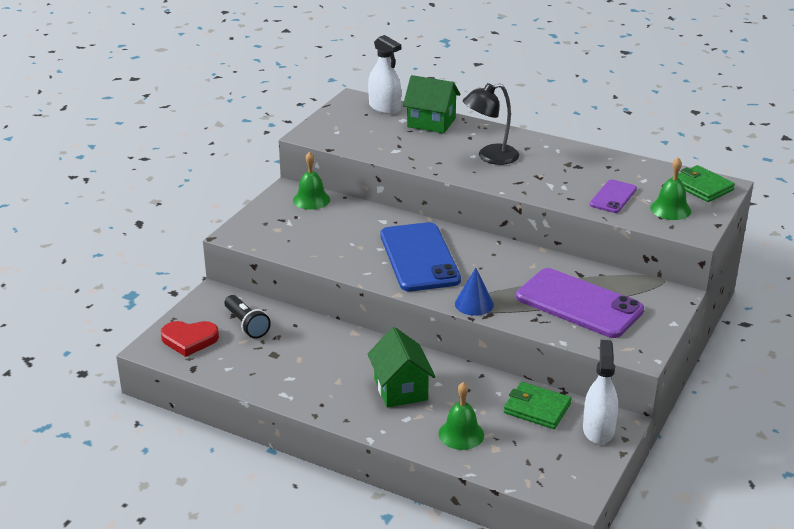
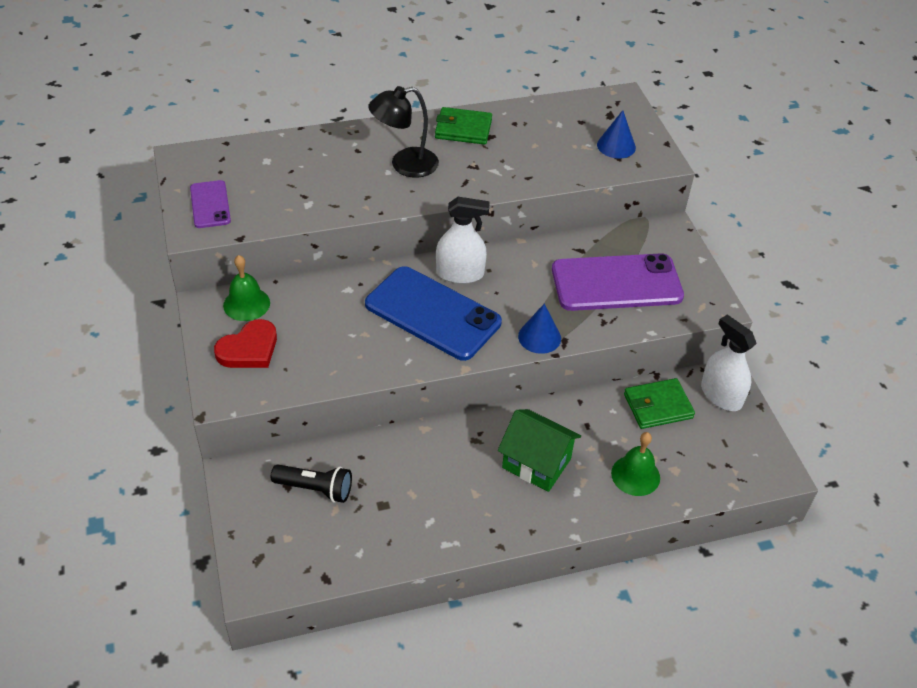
camera: 45 degrees left, 15 degrees up
(189, 340) = (280, 547): red heart -> red heart (249, 349)
(384, 107) = (229, 153): white spray bottle -> white spray bottle (460, 273)
(431, 123) = (299, 150): green house -> none
(490, 157) = (405, 165): black lamp -> black lamp turned 45 degrees clockwise
(613, 197) = (559, 156): purple phone -> purple phone (210, 204)
(670, 209) = (616, 146): green bell -> blue cone
(702, 187) = (609, 108): green wallet -> green wallet (463, 129)

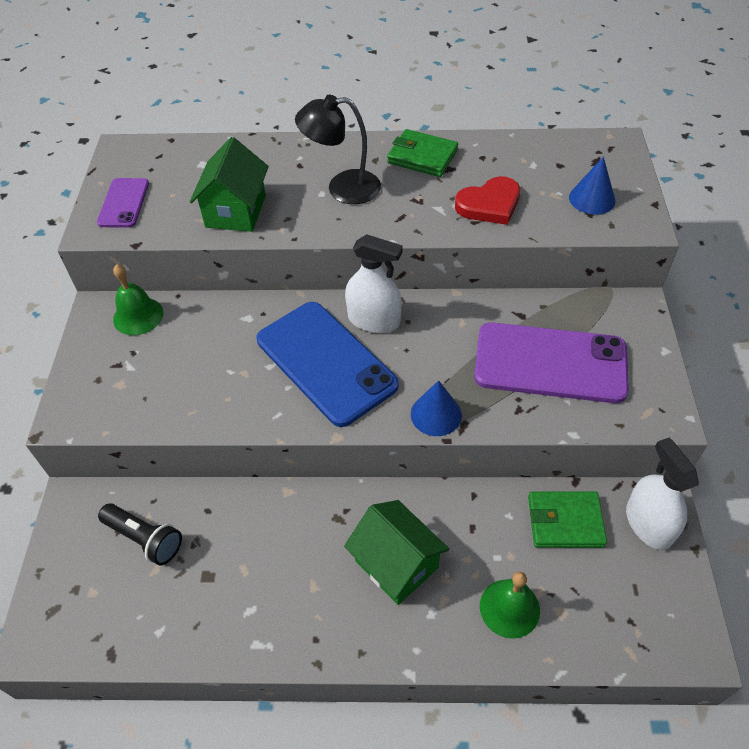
camera: 20 degrees right, 5 degrees up
(249, 349) = (118, 368): red heart -> red heart (489, 204)
(318, 197) = (236, 211): none -> green house

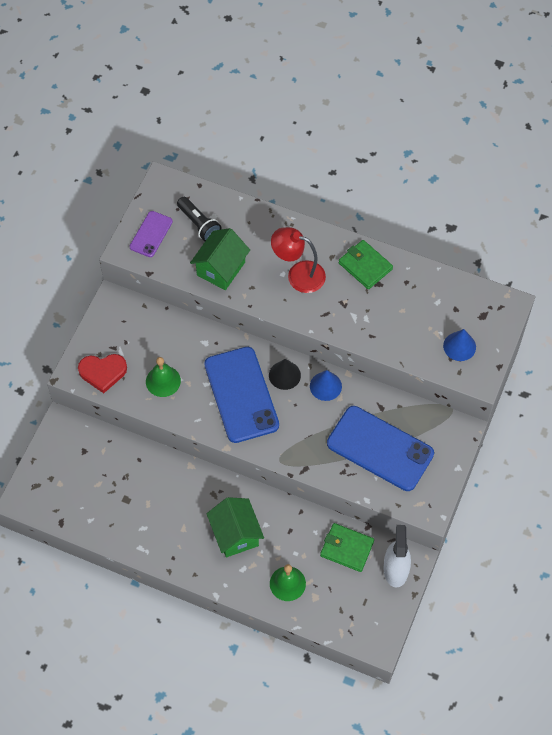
camera: 20 degrees right, 10 degrees up
(138, 316) = (136, 315): green bell -> green bell (163, 381)
(144, 539) = (97, 463): black flashlight -> black flashlight (199, 224)
(342, 188) = (298, 274): black lamp -> red lamp
(374, 320) = (284, 375): white spray bottle -> black cone
(436, 414) = (292, 456): blue cone -> blue cone (325, 386)
(489, 204) = (388, 325): red heart -> red heart (103, 372)
(550, 363) = (380, 448): purple phone -> blue phone

